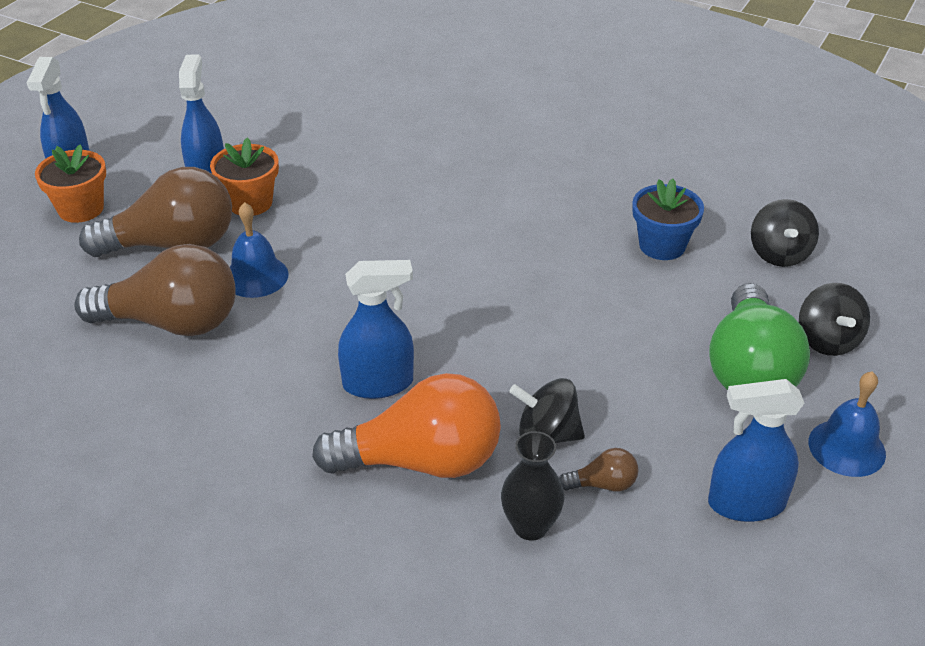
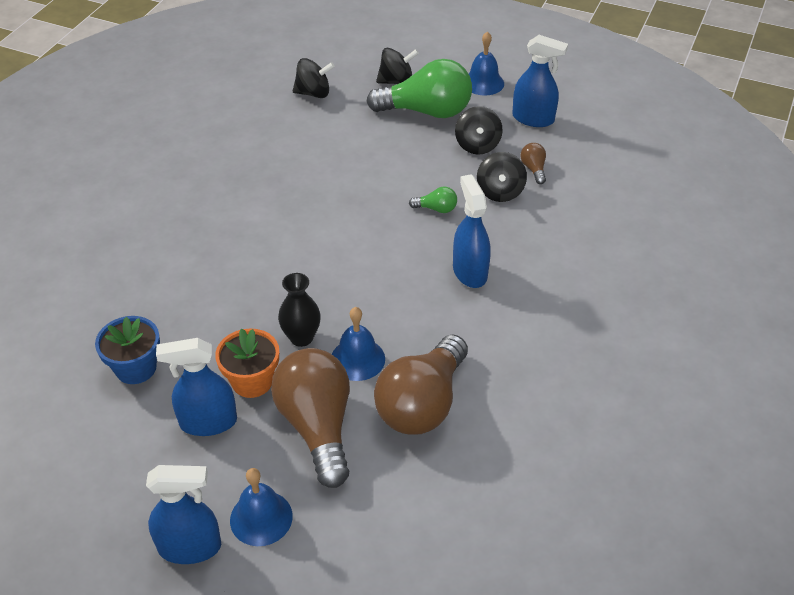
camera: 95 degrees left, 5 degrees up
(81, 209) = (261, 518): orange flower pot -> blue bell
(172, 322) = (422, 403): brown light bulb -> brown light bulb turned 150 degrees counterclockwise
(421, 461) = (535, 245): orange light bulb -> none
(512, 361) = (436, 209): none -> green light bulb
(530, 526) = (573, 196): black vase -> black vase (301, 337)
(662, 245) = (306, 142): blue flower pot -> blue flower pot (136, 368)
(664, 421) = (477, 145): none -> black spinning top
(746, 503) = (533, 119): blue spray bottle -> blue spray bottle turned 60 degrees counterclockwise

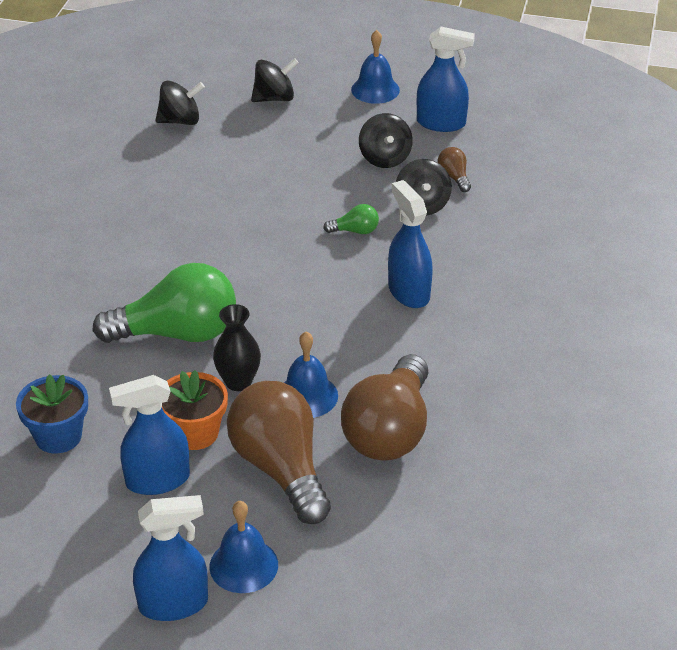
camera: 10 degrees left, 5 degrees down
(426, 111) = (318, 127): green light bulb -> green light bulb (177, 333)

